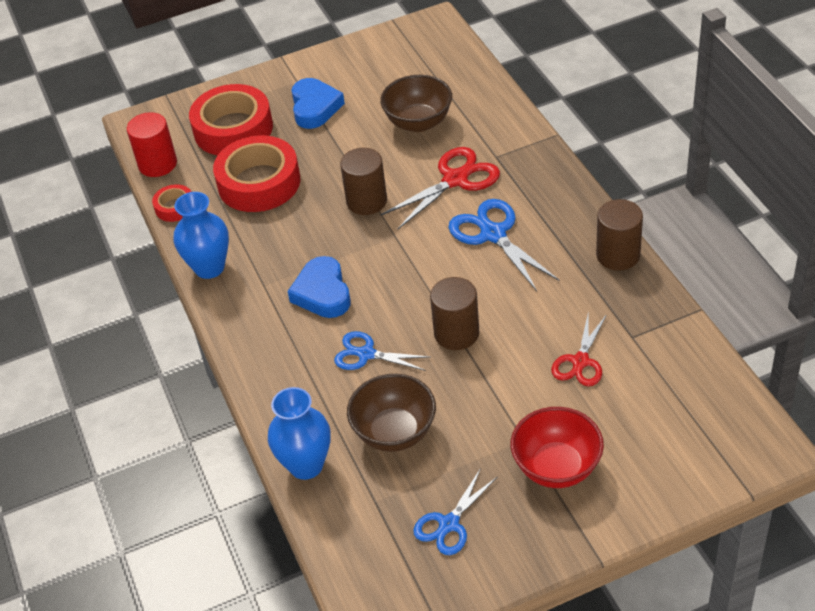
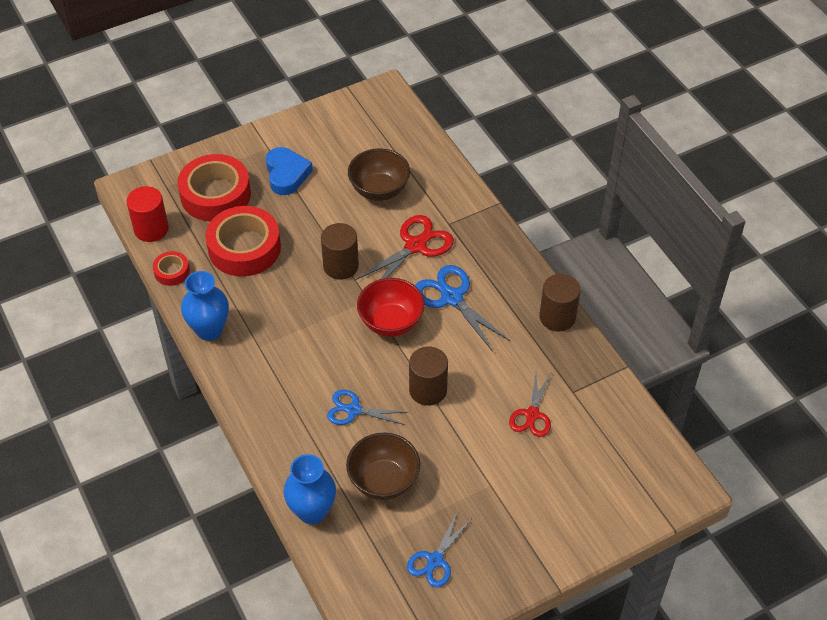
camera: 10 degrees left, 5 degrees up
(322, 293) = (311, 353): blue heart -> none
(556, 467) = (519, 509): red bowl -> red bowl (391, 322)

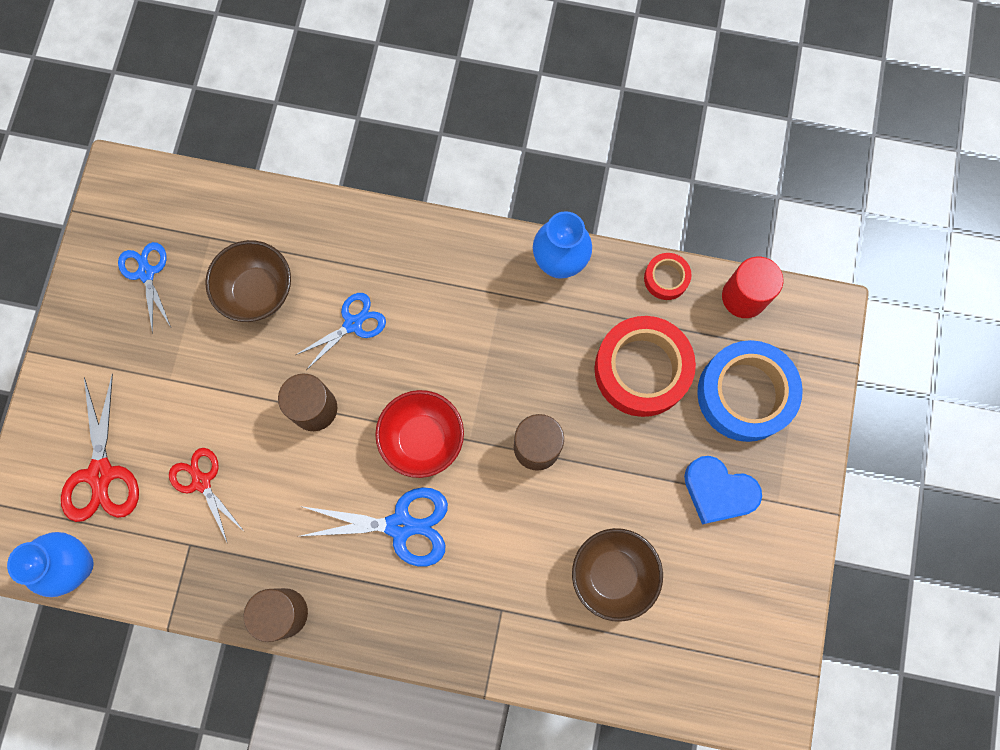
camera: 130 degrees right, 25 degrees up
(215, 195) = (745, 394): red tape -> blue tape
(312, 511) = (282, 211): blue vase -> blue vase (76, 565)
(416, 246) = (500, 547): red scissors -> red scissors (101, 474)

